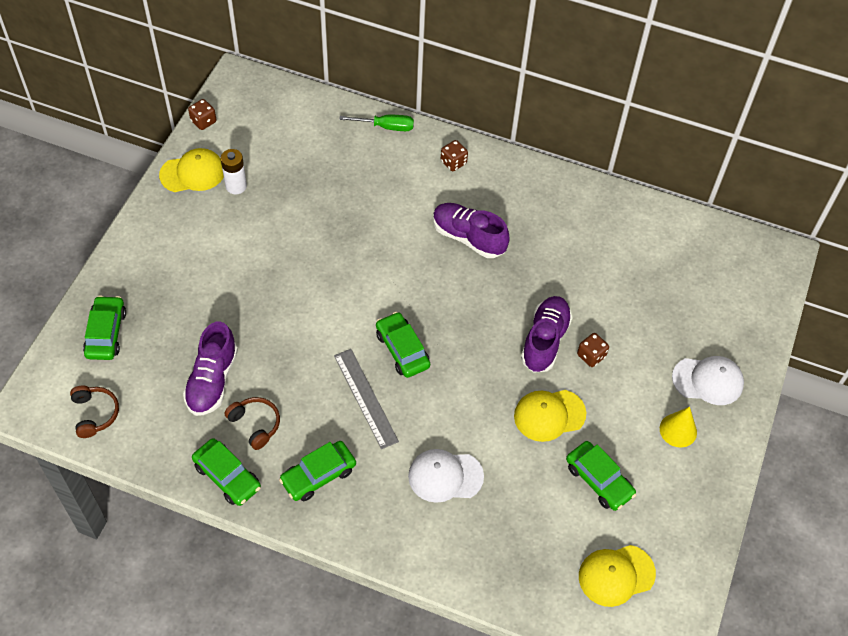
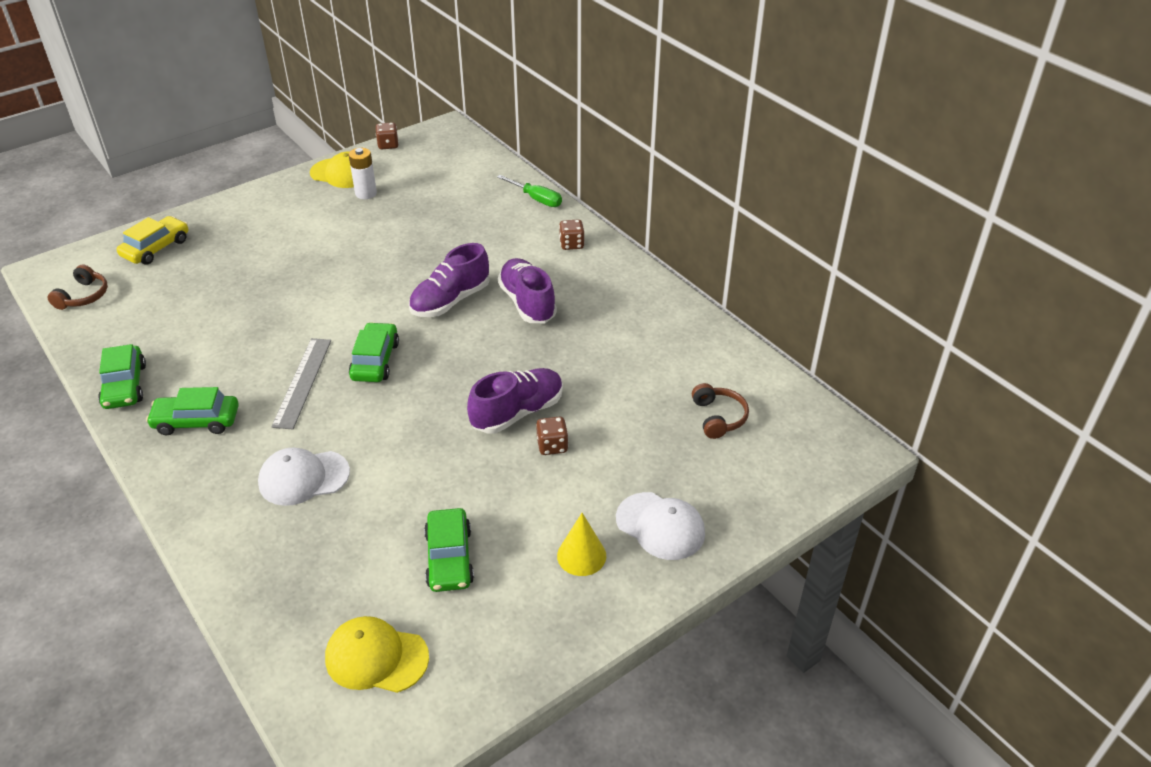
camera: 35 degrees right, 15 degrees down
(106, 333) = (156, 248): green car -> yellow car
(212, 380) = (195, 313): purple shoe -> purple shoe (450, 301)
(255, 424) = (190, 359): brown headphones -> brown headphones (718, 417)
(445, 476) = (303, 478): white cap -> white cap turned 45 degrees counterclockwise
(549, 415) = (457, 476): yellow cap -> none

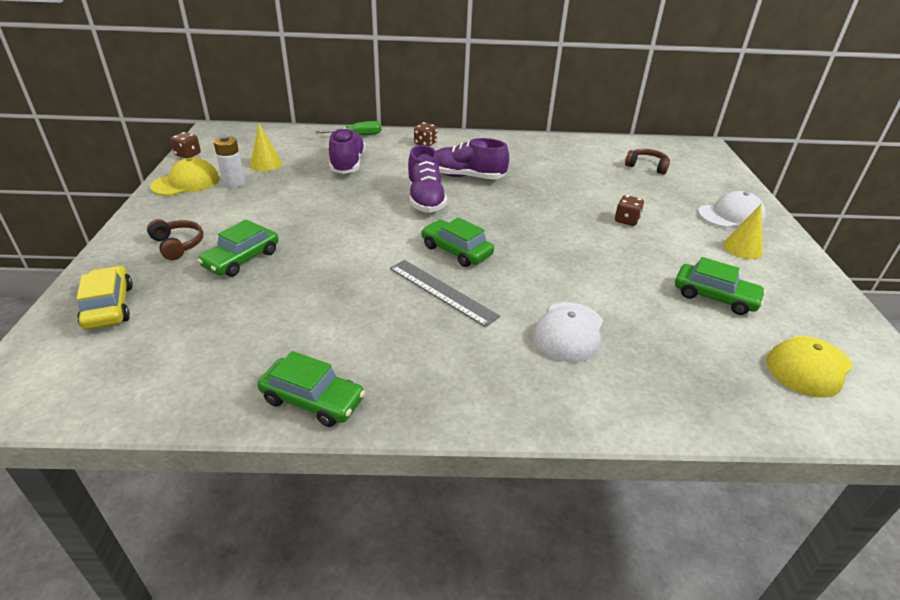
camera: 55 degrees left, 5 degrees down
(83, 296) = (104, 383): brown headphones -> brown headphones (178, 245)
(196, 421) = (428, 368): green car -> green car (241, 259)
(417, 187) = (266, 164): none -> yellow cone
(517, 412) = (580, 219): purple shoe -> purple shoe (347, 164)

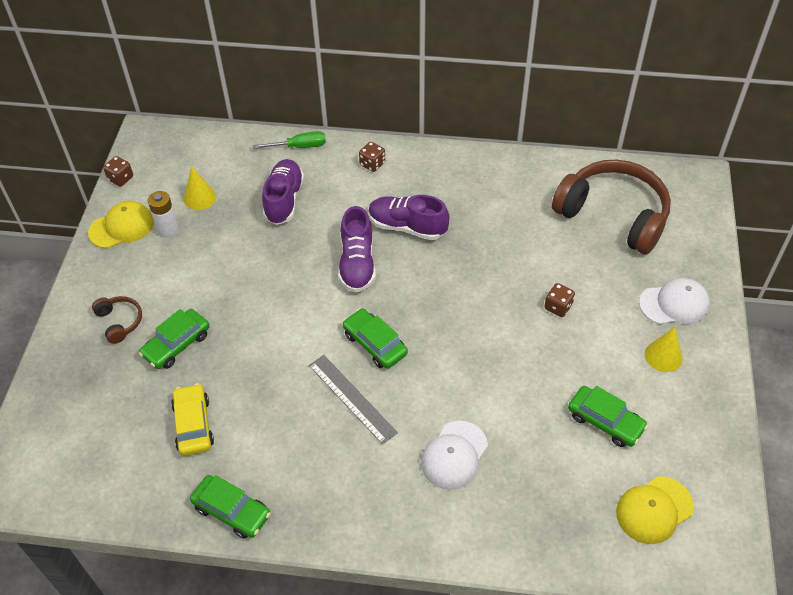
camera: 10 degrees right, 15 degrees up
(109, 306) = (69, 398): yellow car -> yellow car (193, 425)
(647, 166) = (613, 215): brown headphones -> brown headphones, size x2.34

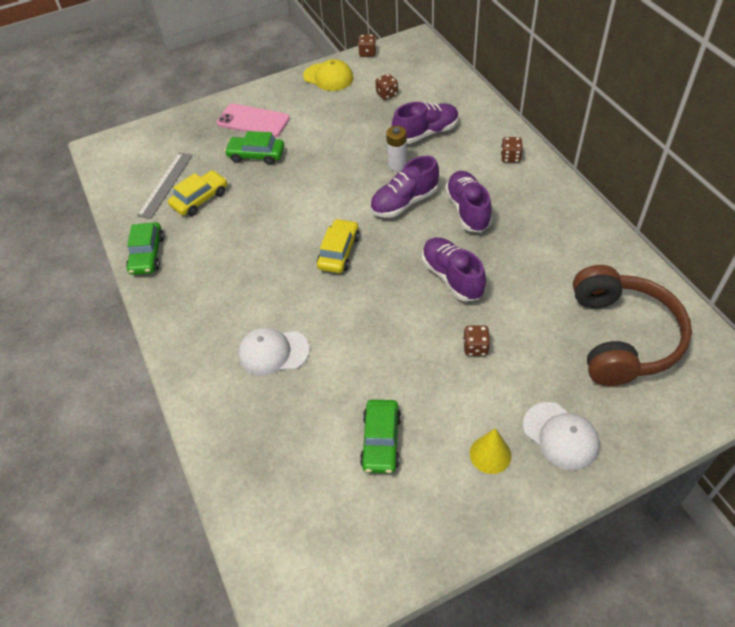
camera: 60 degrees right, 0 degrees up
(119, 322) = (253, 121): brown headphones -> pink phone
(168, 230) = (345, 97): white battery -> white battery (397, 165)
(200, 197) = (387, 94): yellow cone -> brown dice
(299, 146) = (485, 112): green screwdriver -> none
(352, 398) = (280, 265): grey ruler -> grey ruler (165, 185)
(375, 344) = (339, 252): green car -> yellow car
(473, 280) = (452, 277): none -> purple shoe
(654, 510) = (314, 523): yellow cap -> none

